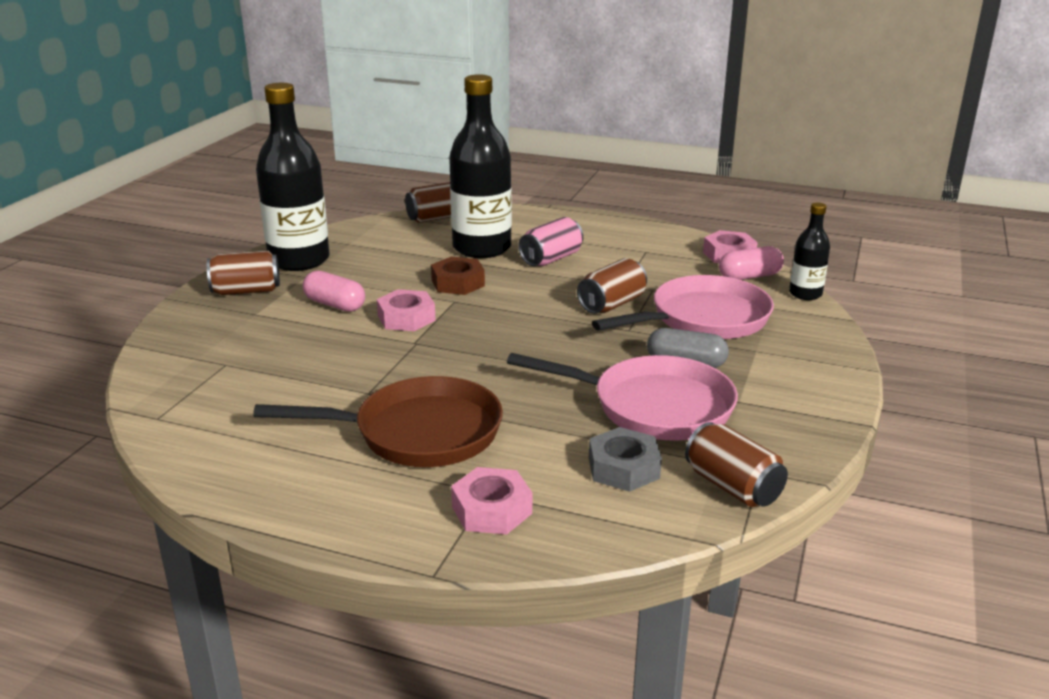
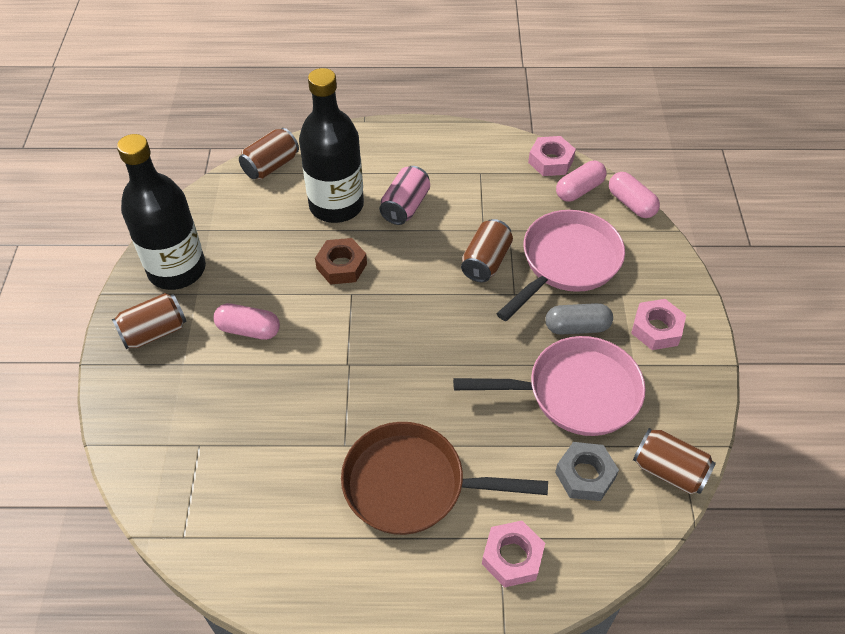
camera: 20 degrees left, 25 degrees up
(406, 318) = (323, 331): pink nut -> pink nut (656, 329)
(418, 433) = (412, 484): brown pan -> brown pan turned 150 degrees counterclockwise
(805, 294) = (631, 203): black bottle -> pink capsule

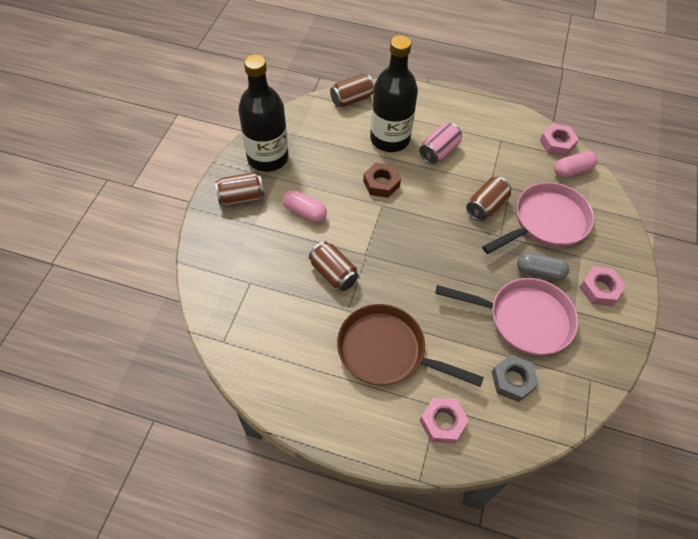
camera: 15 degrees right, 5 degrees up
(631, 203) = (609, 190): pink capsule -> none
(669, 470) = (576, 395): brown can -> brown can (333, 273)

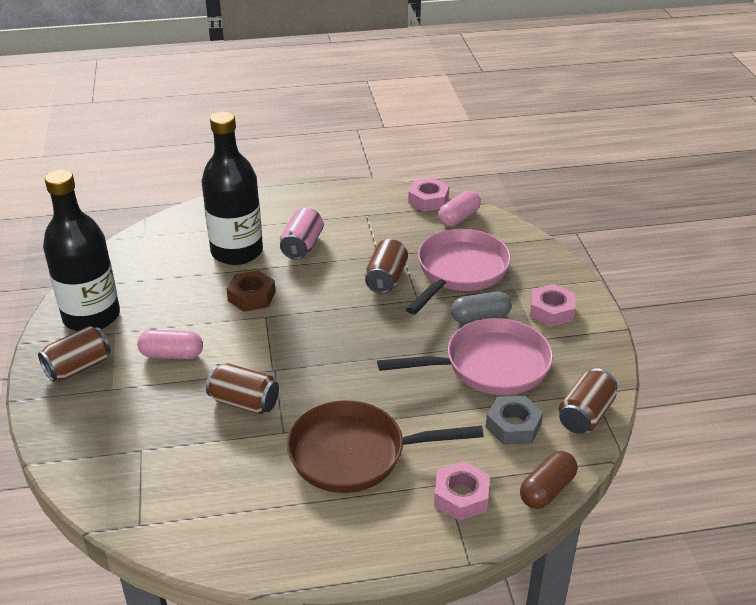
camera: 25 degrees left, 20 degrees down
(352, 99) = (168, 229): brown can -> brown can (585, 415)
(508, 447) = (547, 490): none -> brown capsule

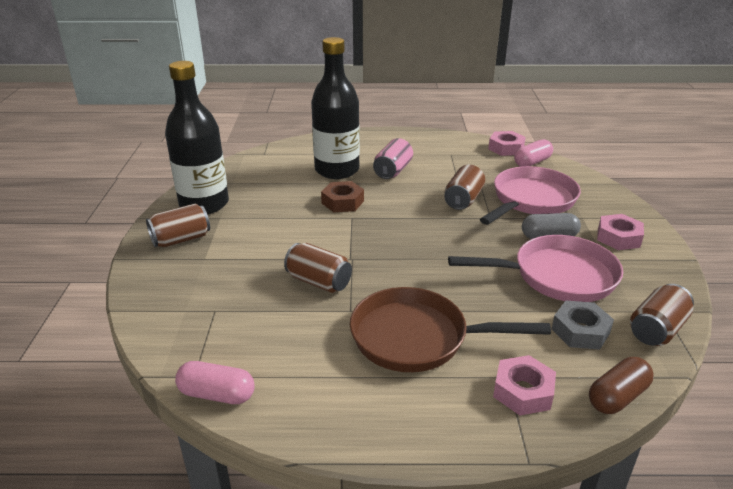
camera: 10 degrees right, 5 degrees down
(172, 354) = (263, 238): pink capsule -> pink capsule (217, 394)

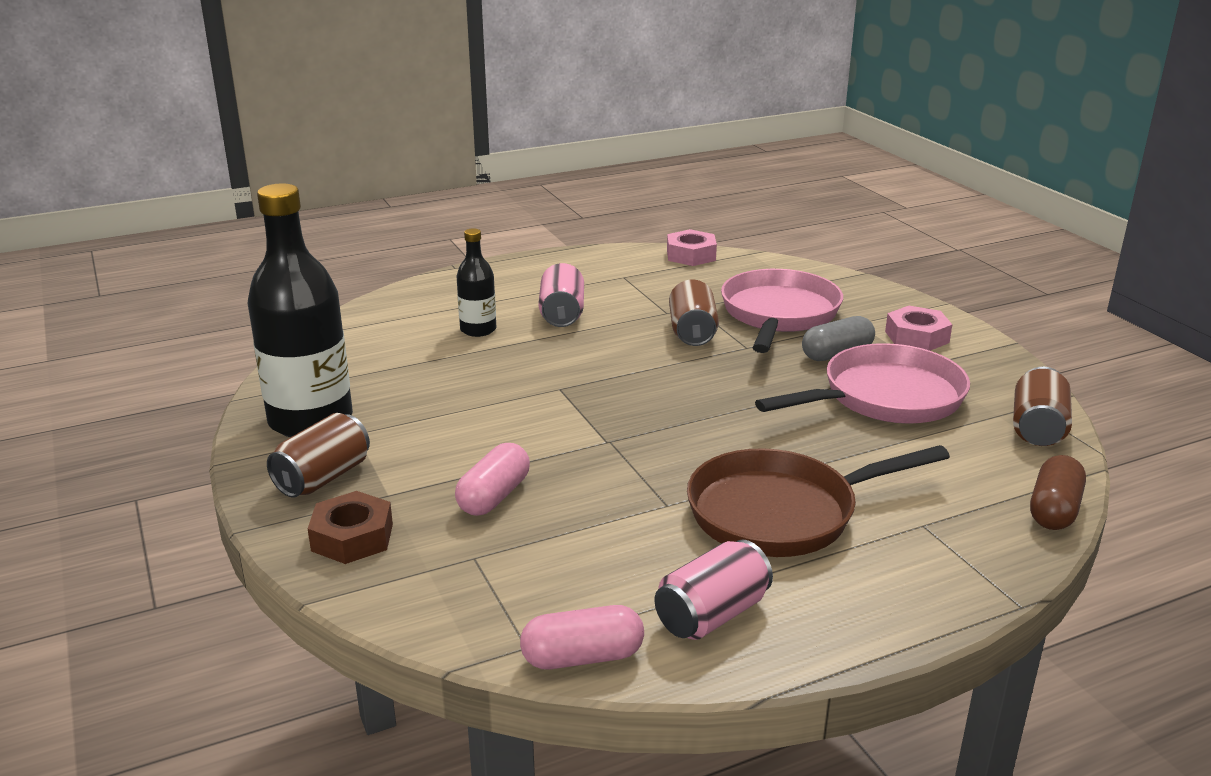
camera: 25 degrees left, 5 degrees down
(314, 394) = (712, 615): none -> pink can
(319, 281) = (591, 481): brown can -> none
(337, 170) = (478, 330): black bottle -> black bottle, size x0.51
(342, 202) = (527, 371): brown nut -> brown nut (352, 537)
(523, 391) = (953, 535): pink nut -> none
(532, 162) = (740, 267): pink capsule -> pink capsule (494, 496)
(580, 331) = (960, 452): grey nut -> none

